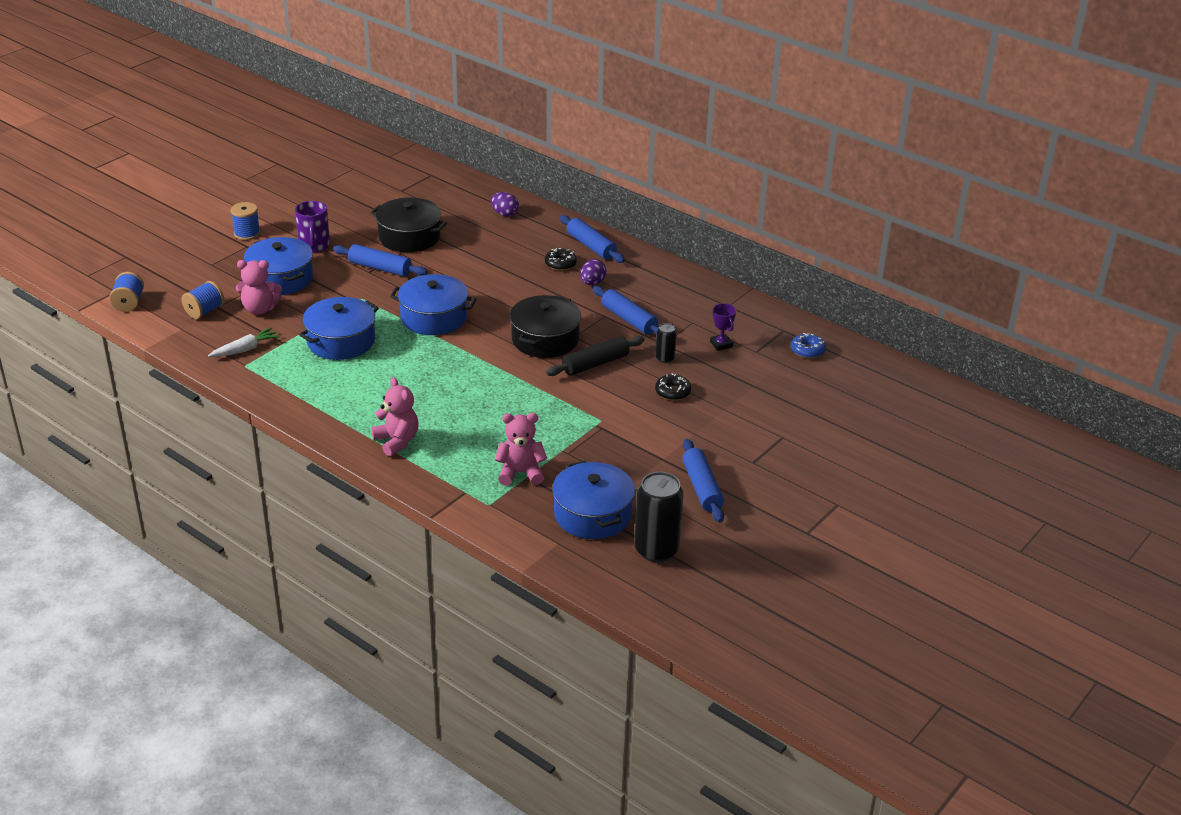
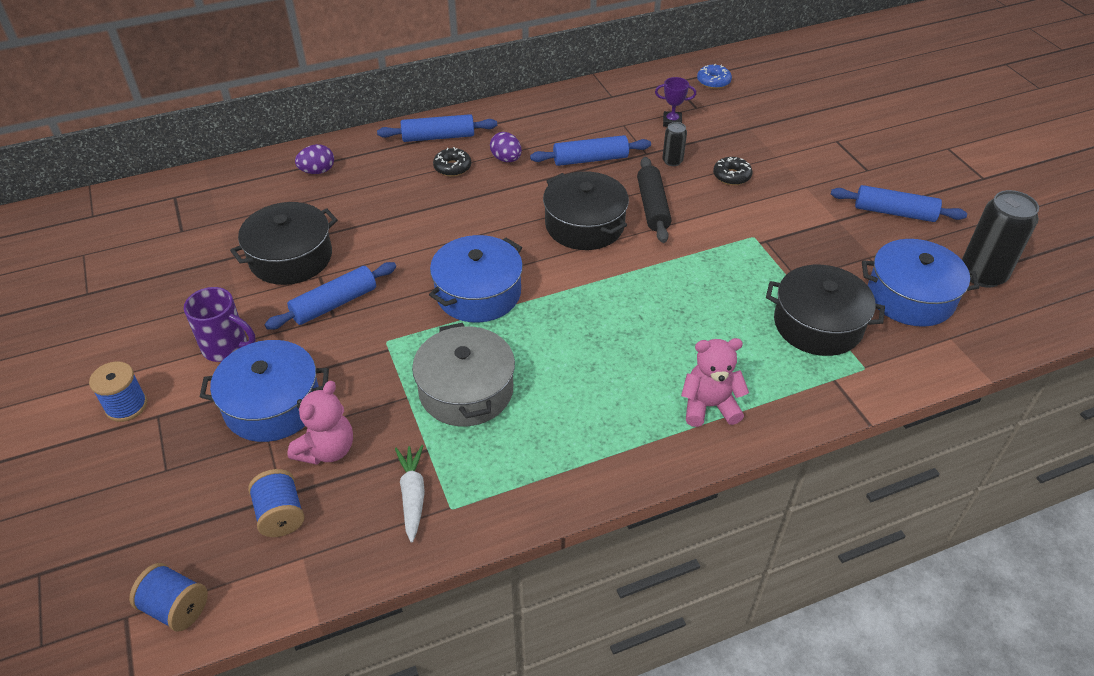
camera: 60 degrees left, 10 degrees up
(341, 341) = (466, 390): blue pot -> grey pot
(520, 473) = (818, 324): pink teddy bear -> black pot

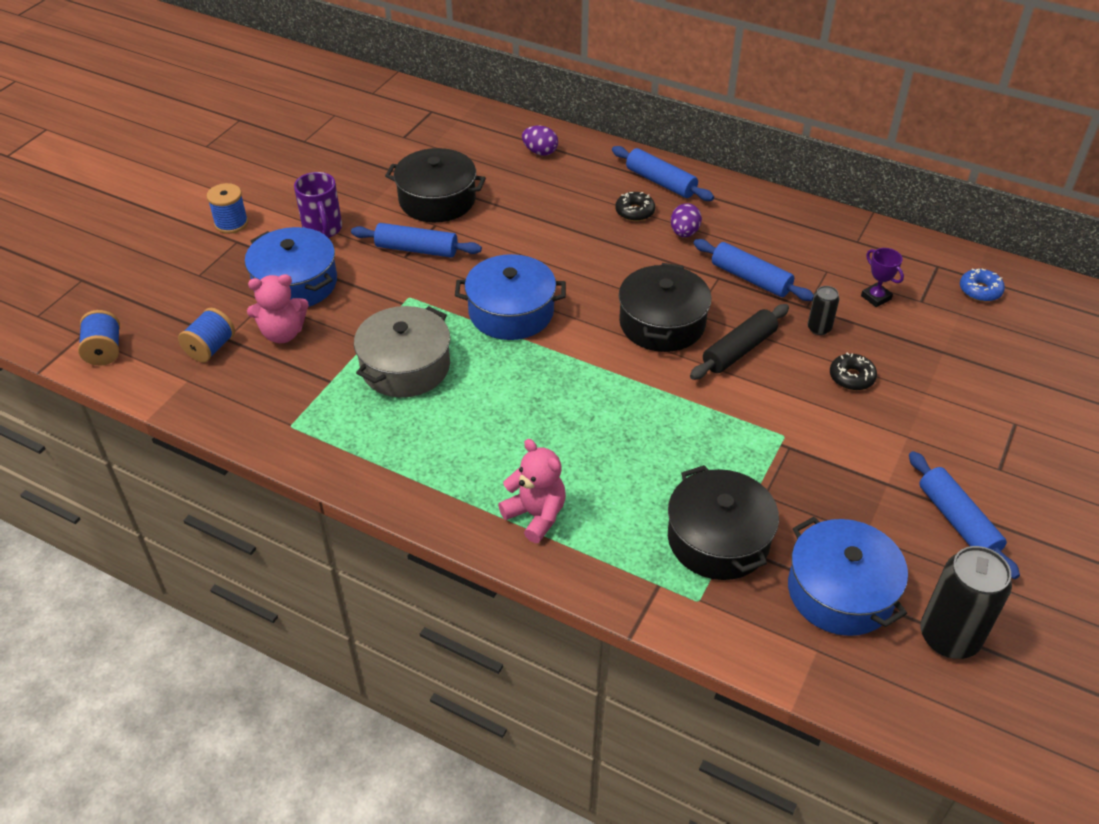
camera: 50 degrees right, 0 degrees up
(412, 496) = (283, 399): white carrot -> none

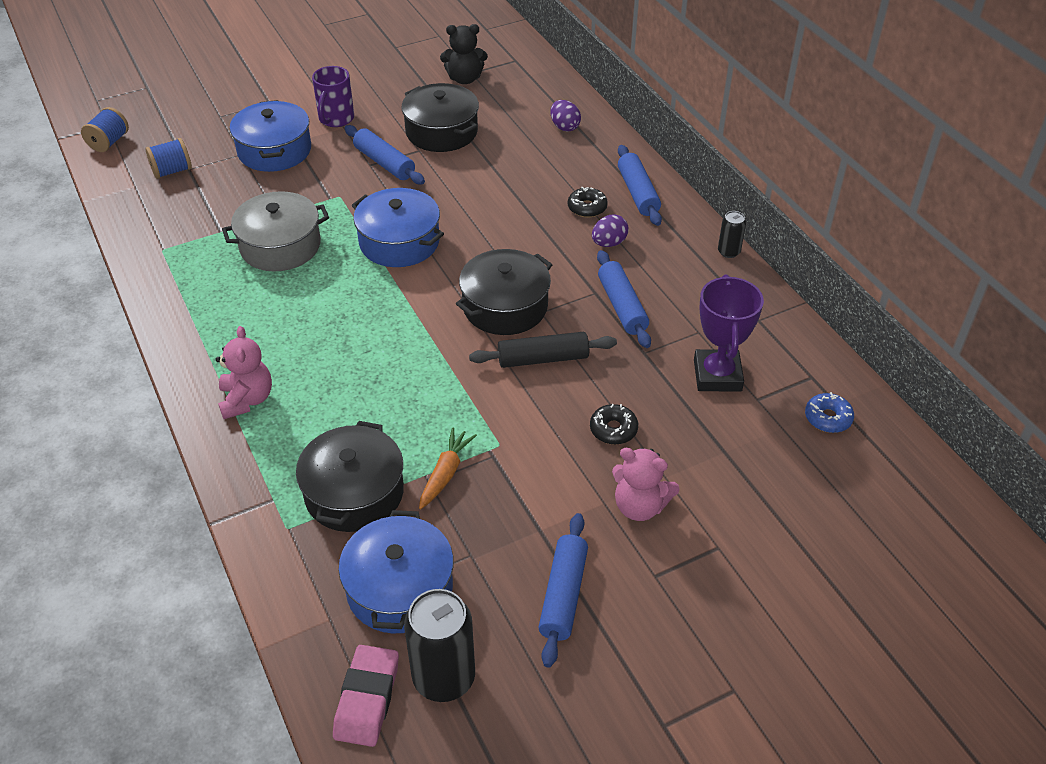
camera: 35 degrees right, 0 degrees up
(231, 223) = (280, 88): blue spool -> none
(283, 333) = (227, 182): pink teddy bear -> pink teddy bear (639, 506)
(404, 145) = (464, 79): none -> black teddy bear
(770, 481) = (445, 473): none -> orange carrot
(819, 328) = (633, 375): black can -> black can (728, 252)
(876, 297) = (717, 375): purple trophy -> purple trophy, size x1.90
(915, 691) = (367, 699): none -> pink eraser

